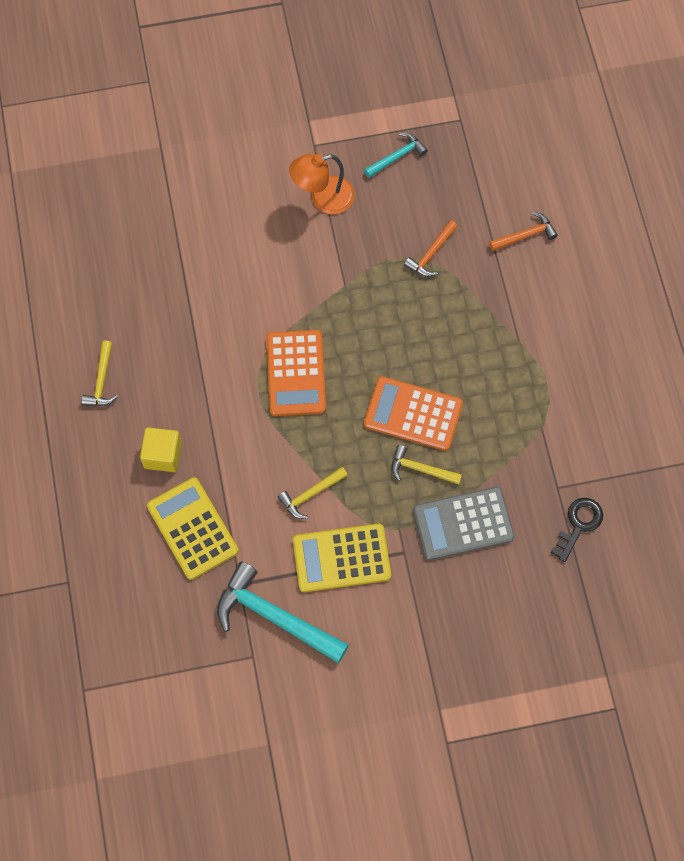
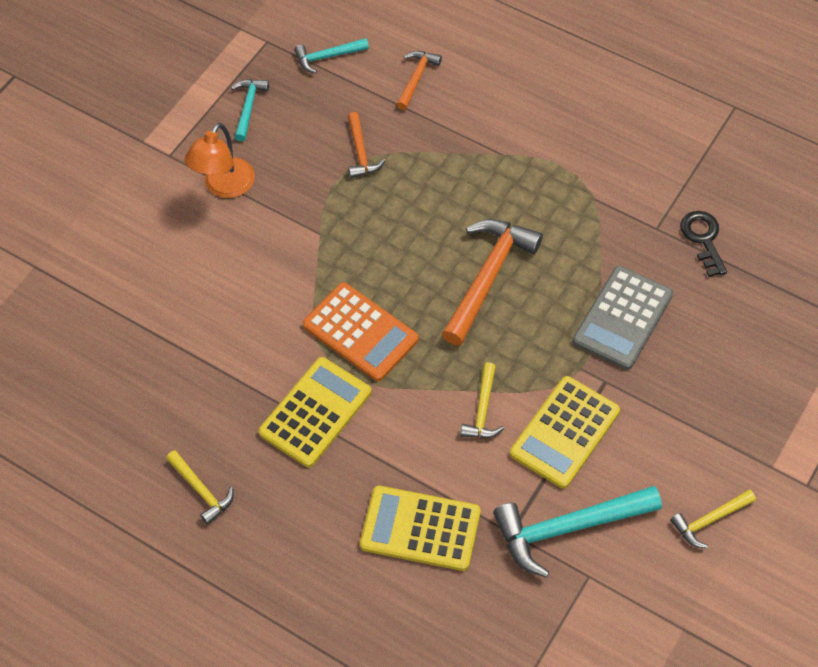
camera: 45 degrees left, 10 degrees down
(163, 455) = (326, 497): yellow cube -> none
(214, 397) = (315, 412): none -> yellow calculator
(413, 414) = (488, 276): orange calculator -> orange hammer
(420, 469) = (543, 310): yellow hammer -> yellow hammer (709, 520)
(486, 166) = (327, 57): none -> turquoise hammer

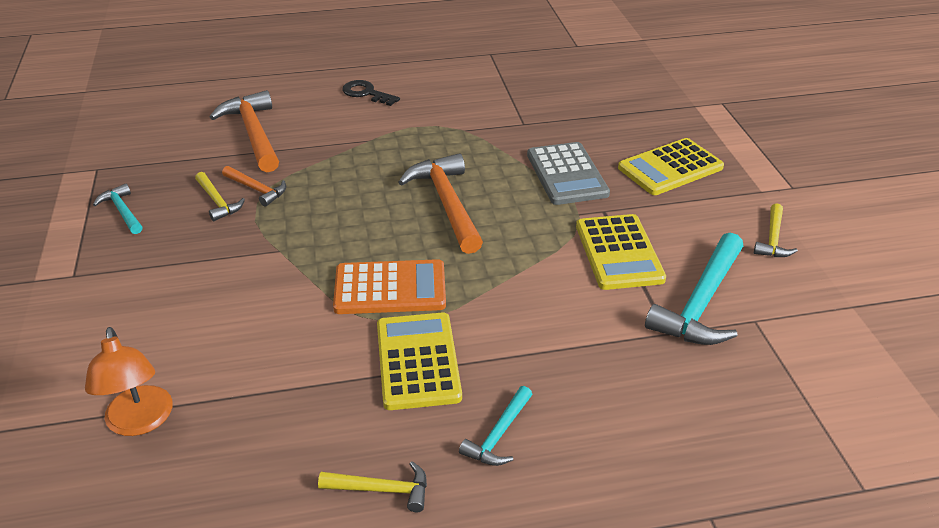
camera: 45 degrees left, 20 degrees down
(224, 187) = (154, 267): orange lamp -> orange lamp (140, 422)
(327, 57) = (163, 154): turquoise hammer -> turquoise hammer (498, 435)
(416, 78) = (253, 133): orange hammer -> orange hammer, size x1.87
(420, 528) = (604, 378): yellow calculator -> yellow calculator (670, 168)
(482, 410) = (546, 276): yellow hammer -> yellow hammer (218, 202)
(703, 239) = (558, 114): black key -> black key (366, 93)

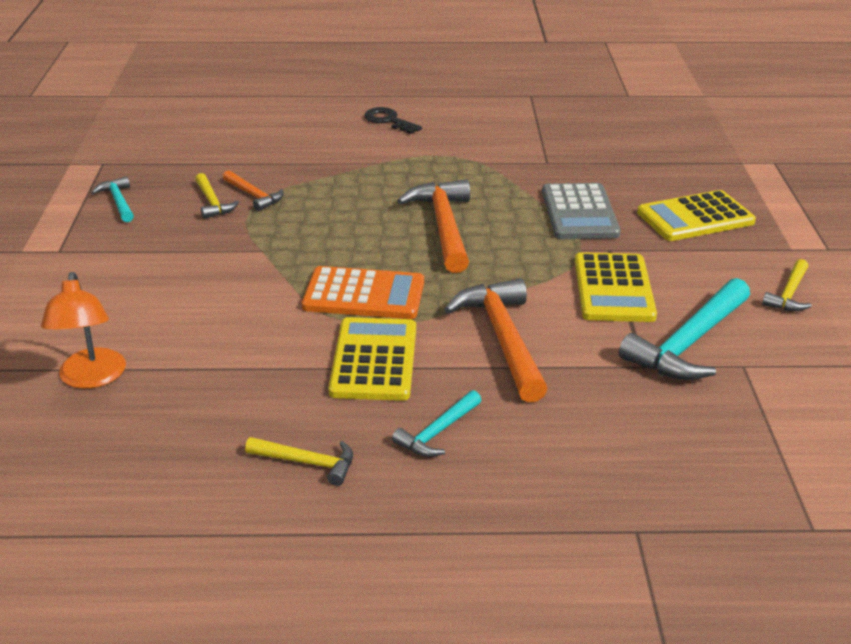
camera: 10 degrees right, 5 degrees down
(253, 133) = (263, 146): orange hammer -> orange hammer (502, 339)

